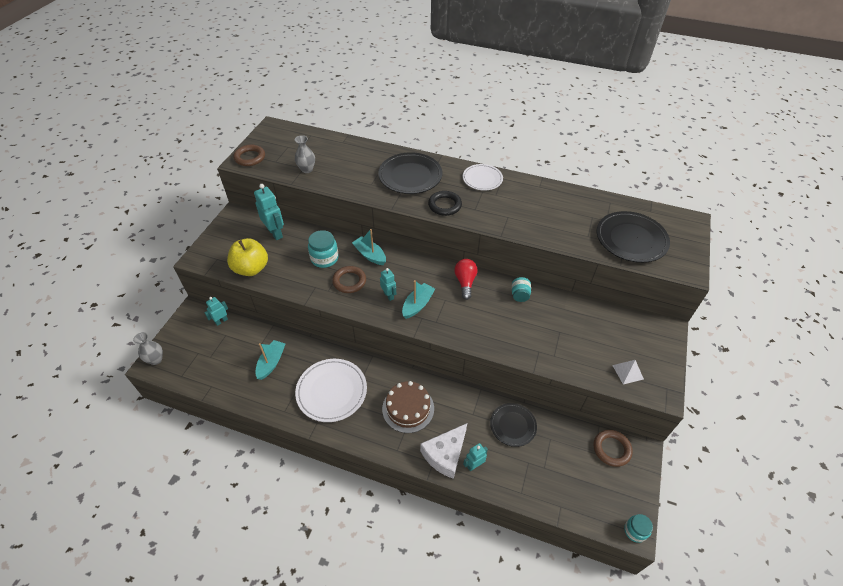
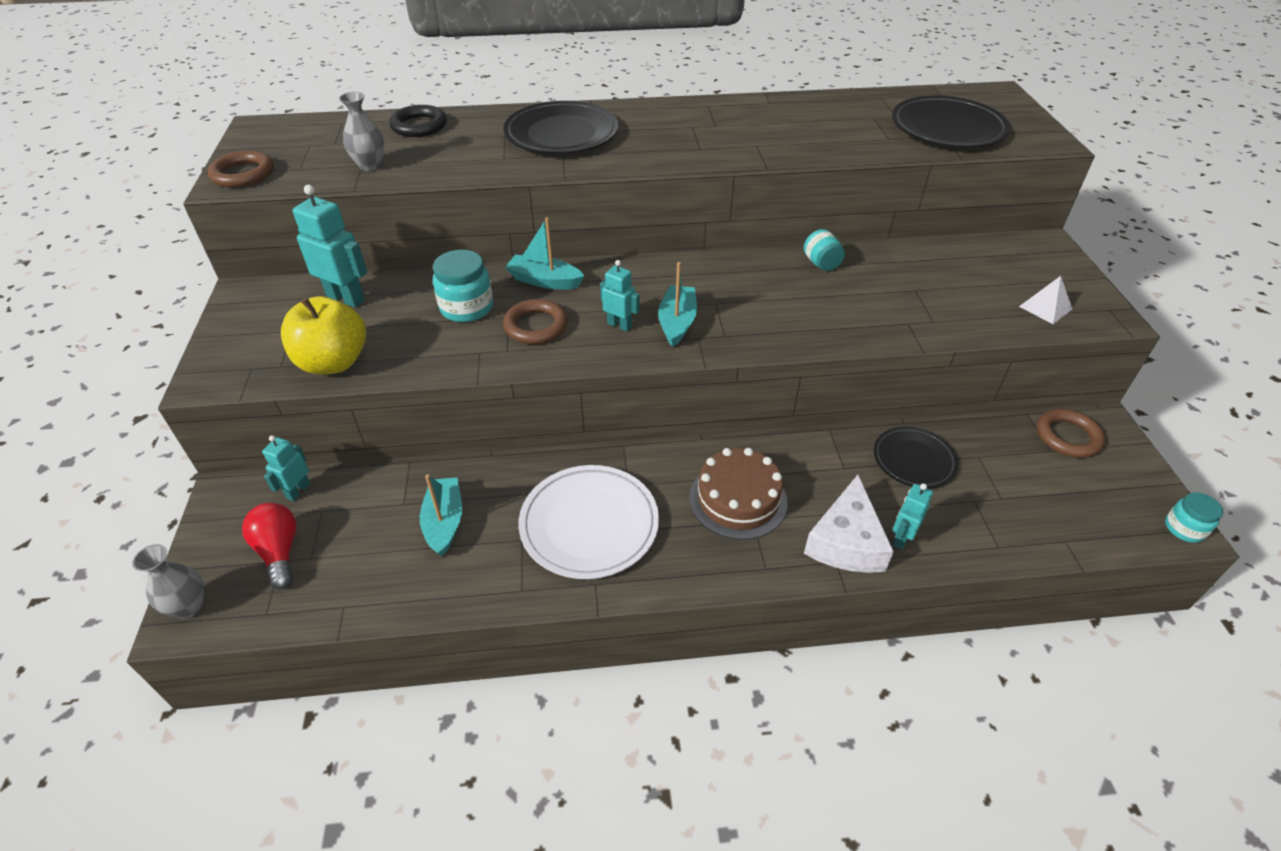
camera: 25 degrees left, 5 degrees down
(444, 205) = (649, 155): black ring -> black ring (419, 126)
(465, 282) = (728, 272): red light bulb -> red light bulb (279, 551)
(482, 179) = (679, 113): white plate -> none

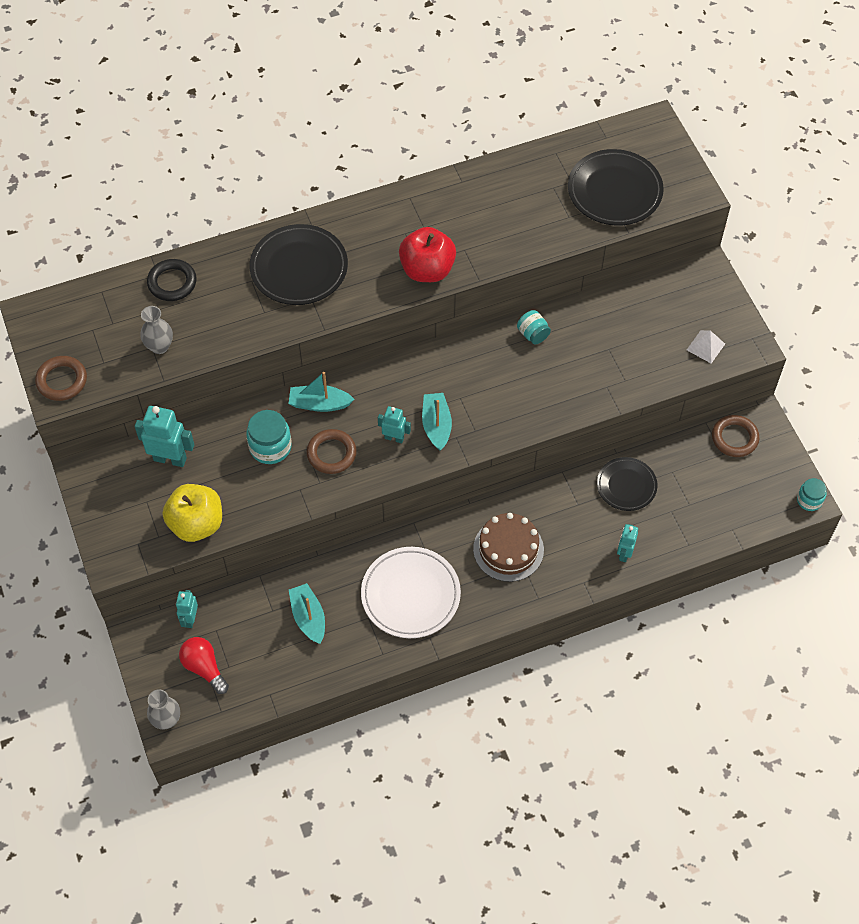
camera: 15 degrees left, 15 degrees up
(707, 153) = (427, 270): none -> red apple
(846, 541) = (588, 565): white cheese -> none

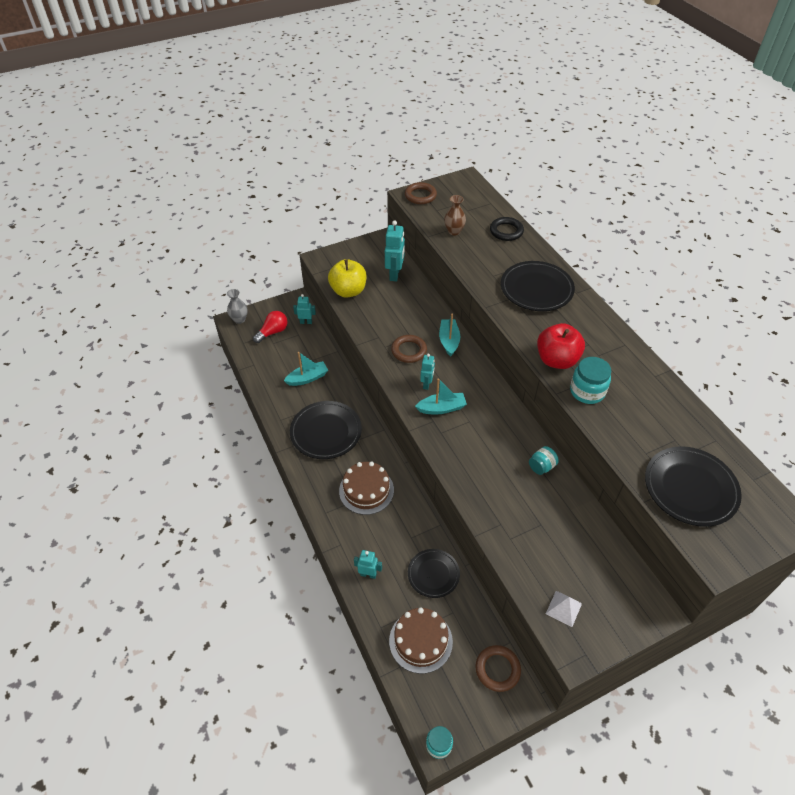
camera: 85 degrees right, 10 degrees down
(159, 346) = (454, 231): grey vase -> brown vase
(270, 447) = (410, 319): turquoise jar -> turquoise jar (587, 391)
(410, 594) = (326, 432): white plate -> black plate
(704, 506) = (420, 641): none -> brown cake

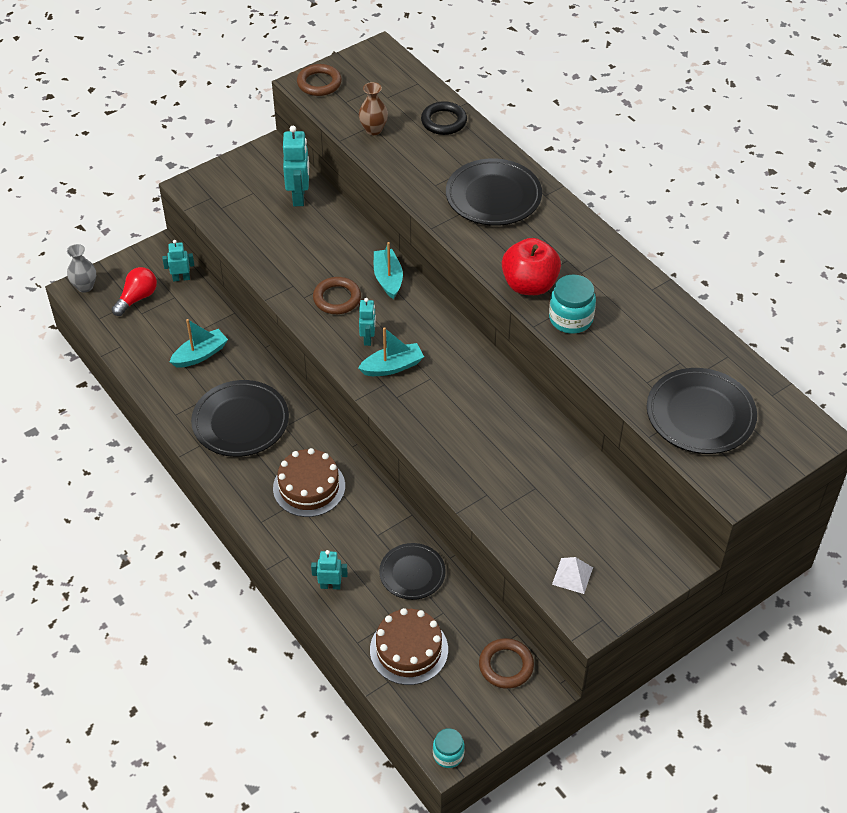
camera: 10 degrees left, 0 degrees up
(348, 291) = (239, 228): yellow apple -> none
(541, 466) = (528, 420): turquoise jar -> none

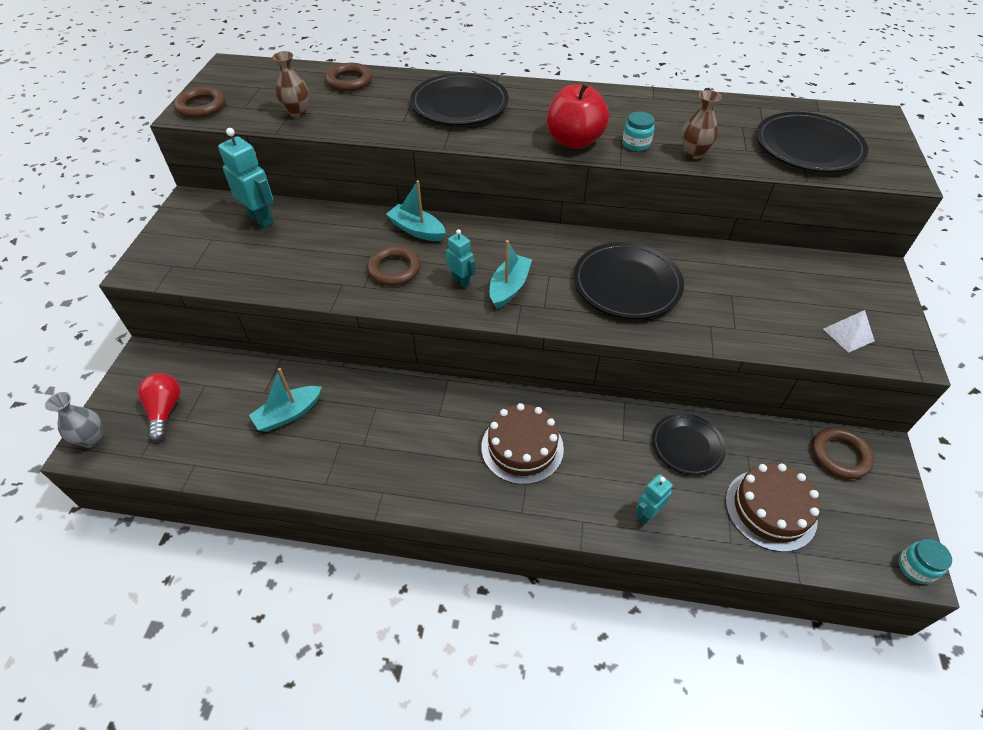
camera: 45 degrees left, 0 degrees up
(181, 278) = (194, 365): turquoise robot -> none
(200, 355) = (288, 414): turquoise boat -> turquoise boat turned 135 degrees counterclockwise
(240, 422) = (396, 441): black plate -> black plate (627, 284)
(444, 121) = (349, 81): black ring -> brown ring
(570, 319) = (636, 144): turquoise jar -> turquoise jar, size x0.63
(601, 356) = (694, 153): none -> brown vase

